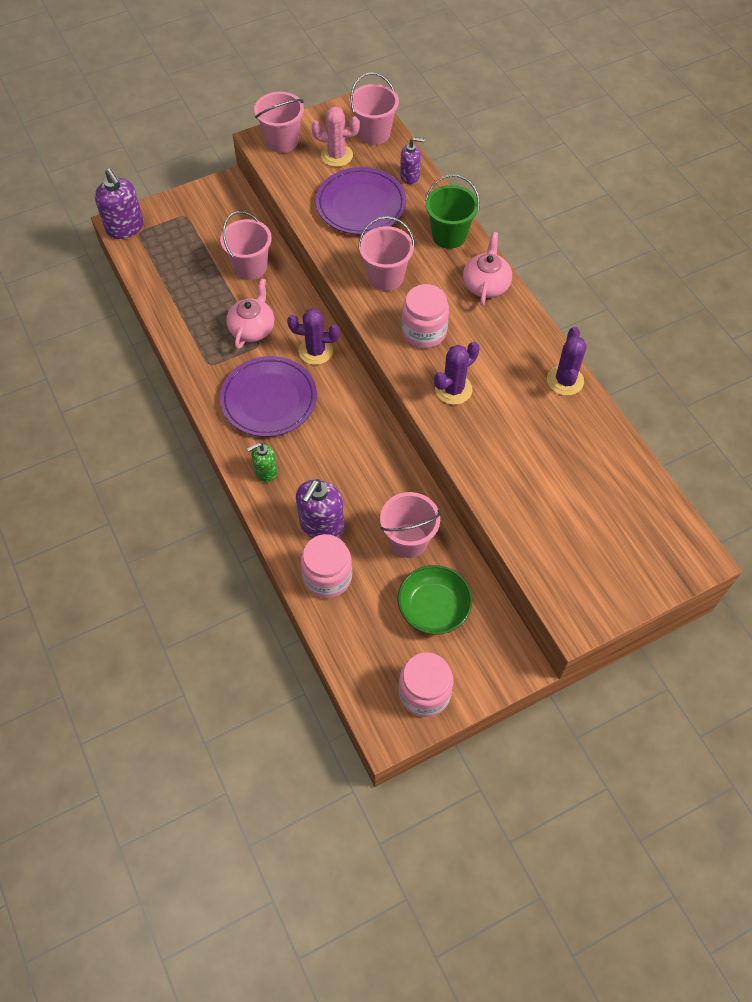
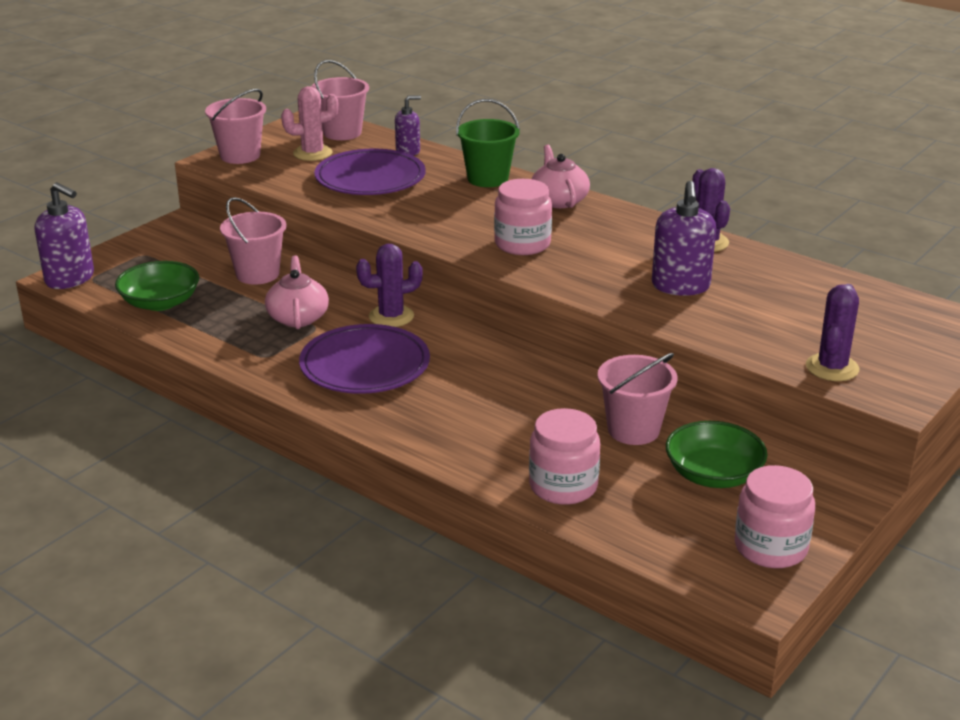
camera: 25 degrees left, 30 degrees down
(170, 277) = (160, 302): none -> green bowl
(266, 471) = (410, 422): green soap dispenser -> none
(321, 525) = (517, 446): purple soap dispenser -> purple soap dispenser (680, 286)
(386, 277) = (444, 218): pink bucket -> none
(453, 389) = (594, 274): purple cactus -> purple cactus (832, 368)

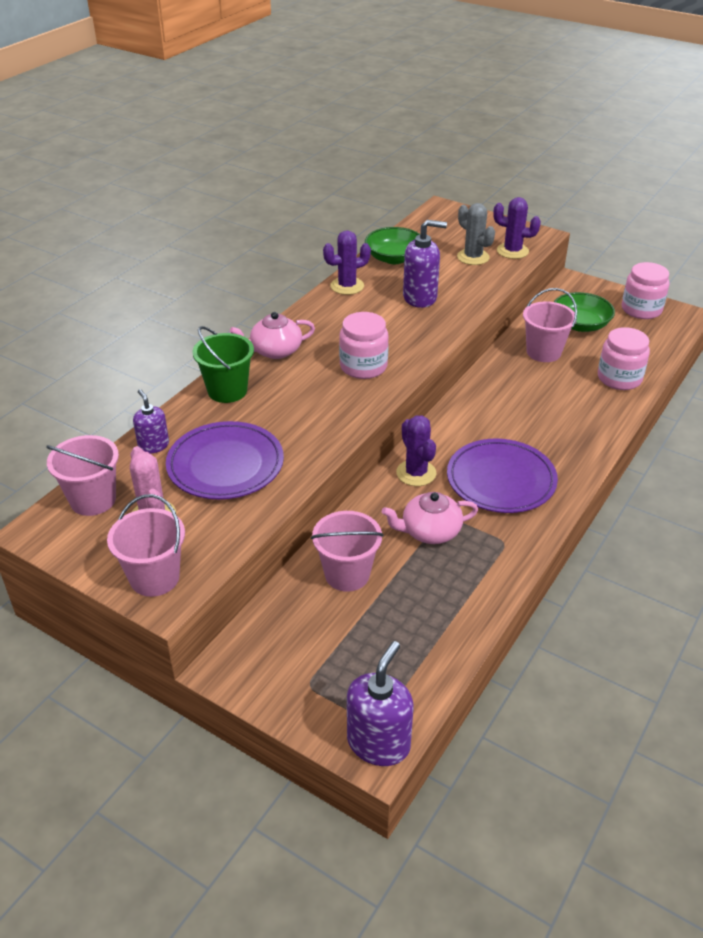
camera: 95 degrees left, 10 degrees up
(160, 302) = (420, 641): green bowl -> green bowl (394, 258)
(804, 333) = (473, 257): none -> grey cactus

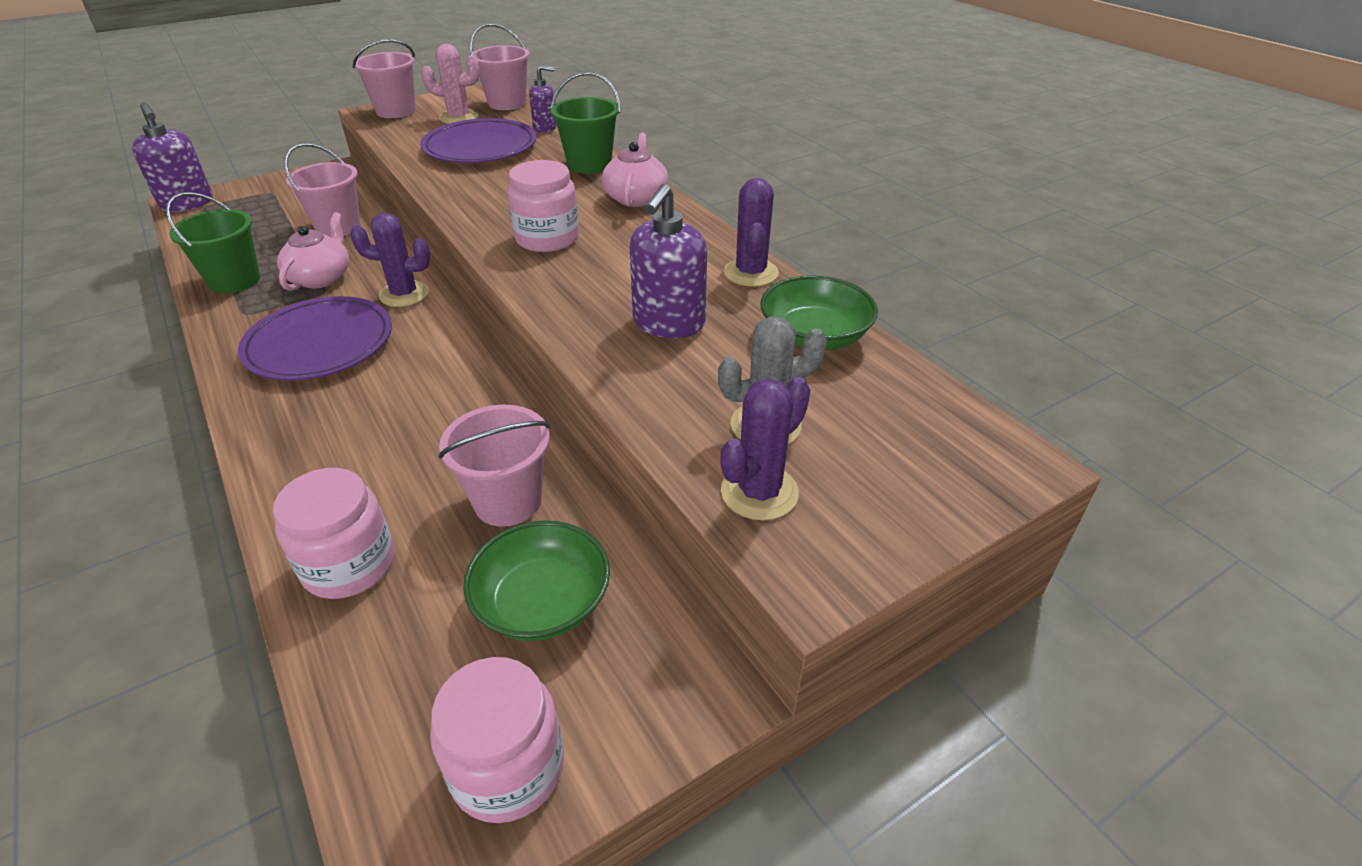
camera: 115 degrees right, 0 degrees up
(473, 581) = (234, 281): none -> green bucket

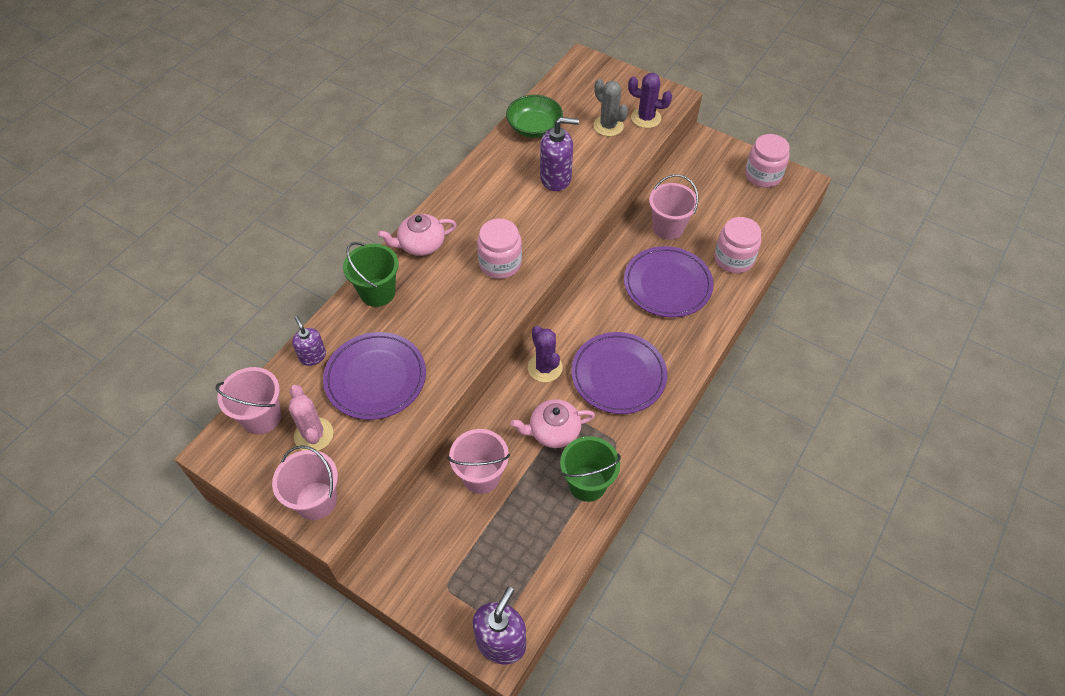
camera: 115 degrees left, 15 degrees up
(396, 448) = (667, 284): none -> purple plate
(542, 602) = (704, 194): green bowl -> none
(751, 273) = (489, 163): purple cactus -> none

